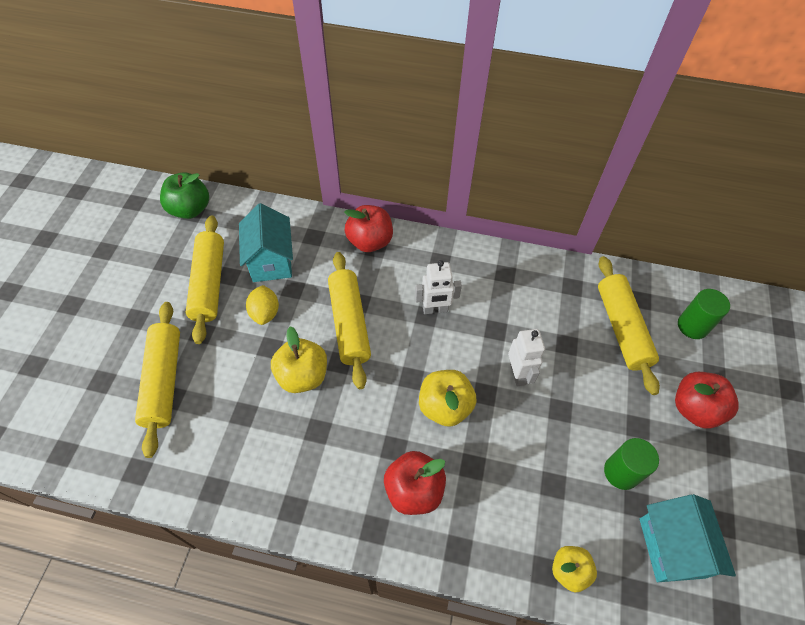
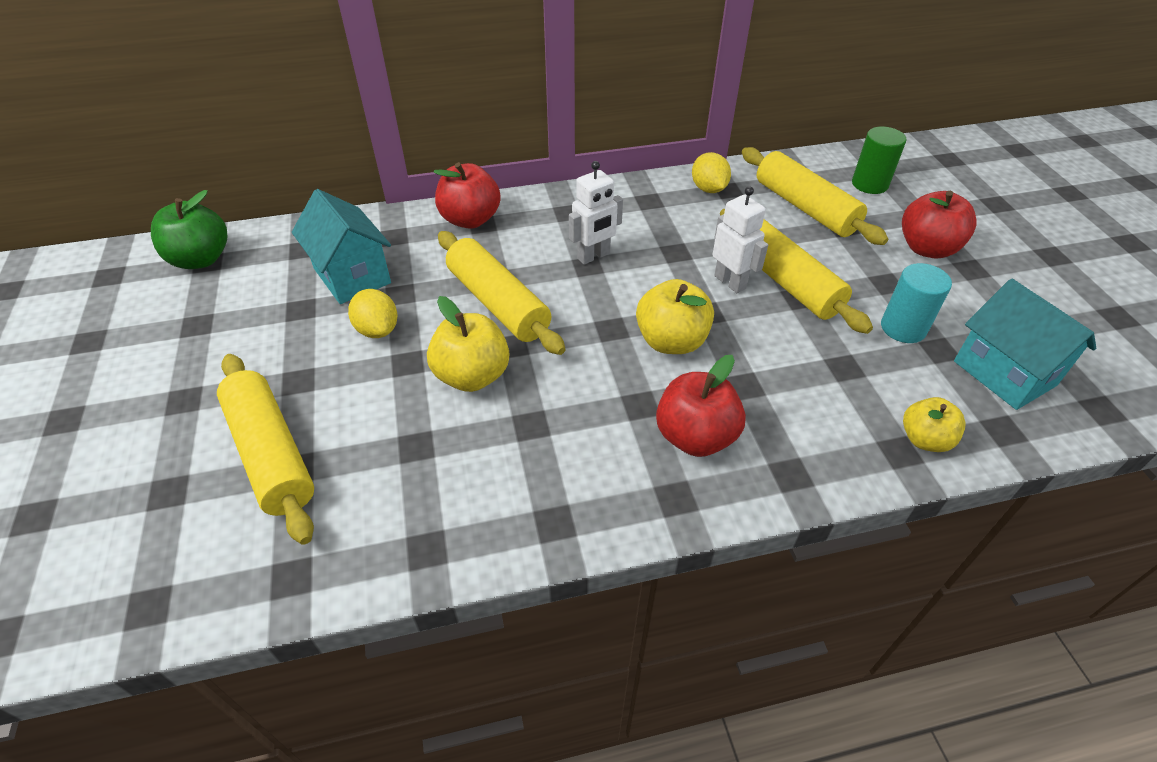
camera: 25 degrees left, 10 degrees down
(209, 283) = (277, 325): yellow rolling pin -> yellow rolling pin (785, 281)
(557, 280) = (708, 189): none -> yellow lemon
(621, 472) = (903, 328): green cylinder -> turquoise cylinder

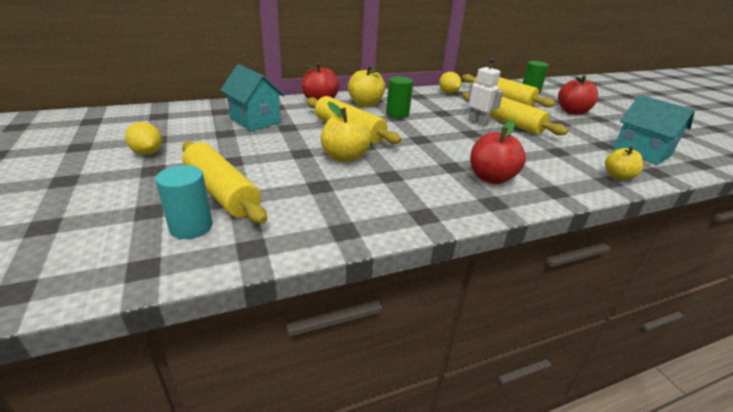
camera: 10 degrees left, 15 degrees down
(201, 259) = (154, 114): green apple -> none
(377, 330) = (278, 140): yellow lemon -> yellow lemon (147, 153)
(594, 256) = (397, 114): white robot -> green cylinder
(671, 341) = (457, 143): yellow apple -> yellow apple (365, 104)
(903, 328) = (579, 137): turquoise cylinder -> turquoise cylinder (191, 227)

